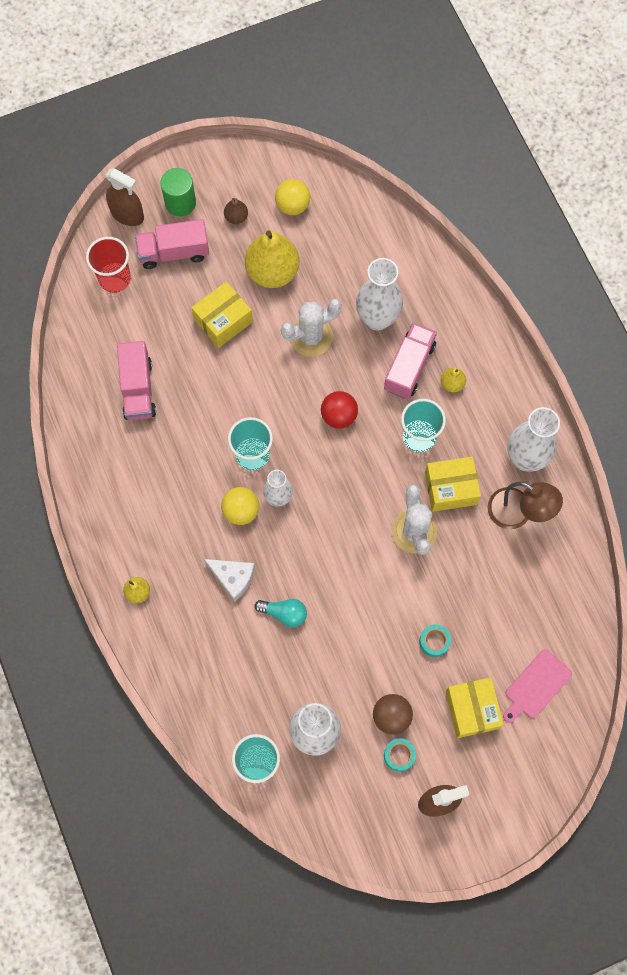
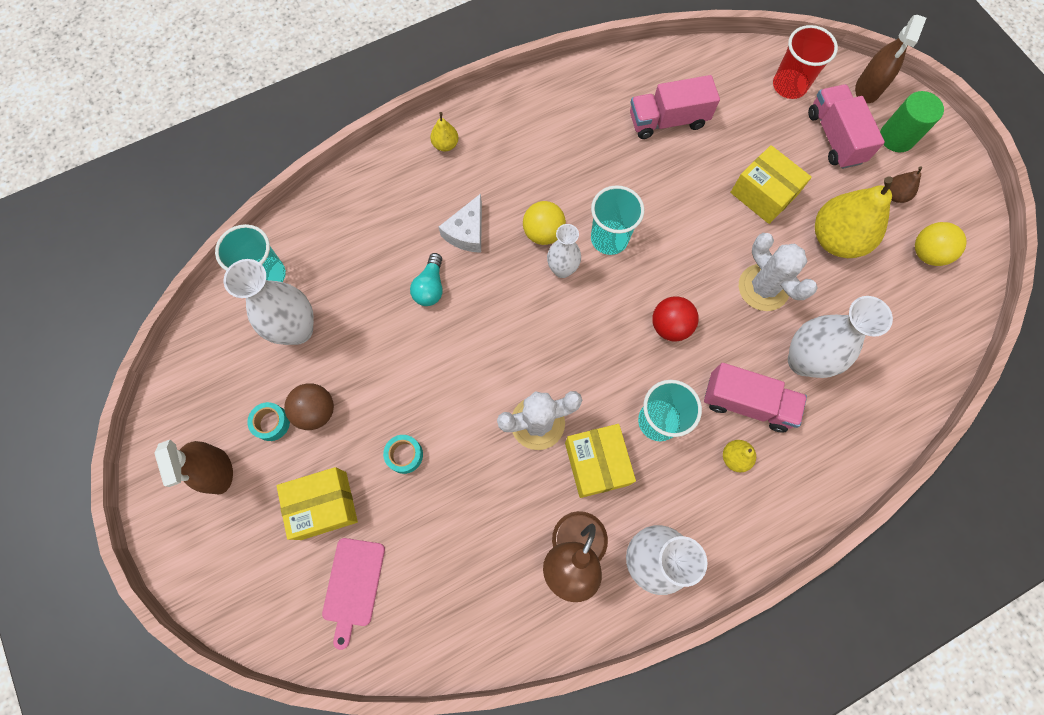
camera: 85 degrees right, 0 degrees up
(536, 686) = (353, 585): pink cutting board -> pink cutting board turned 120 degrees counterclockwise

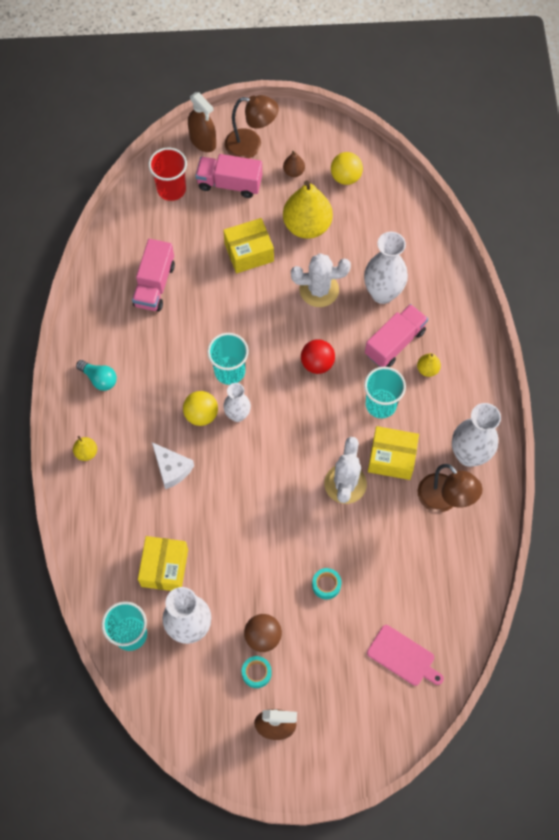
camera: 65 degrees left, 5 degrees down
(324, 505) = (337, 656): yellow box -> yellow box (164, 568)
(430, 287) = (204, 514): turquoise light bulb -> turquoise light bulb (99, 379)
(896, 137) = (251, 145): green cylinder -> brown lamp

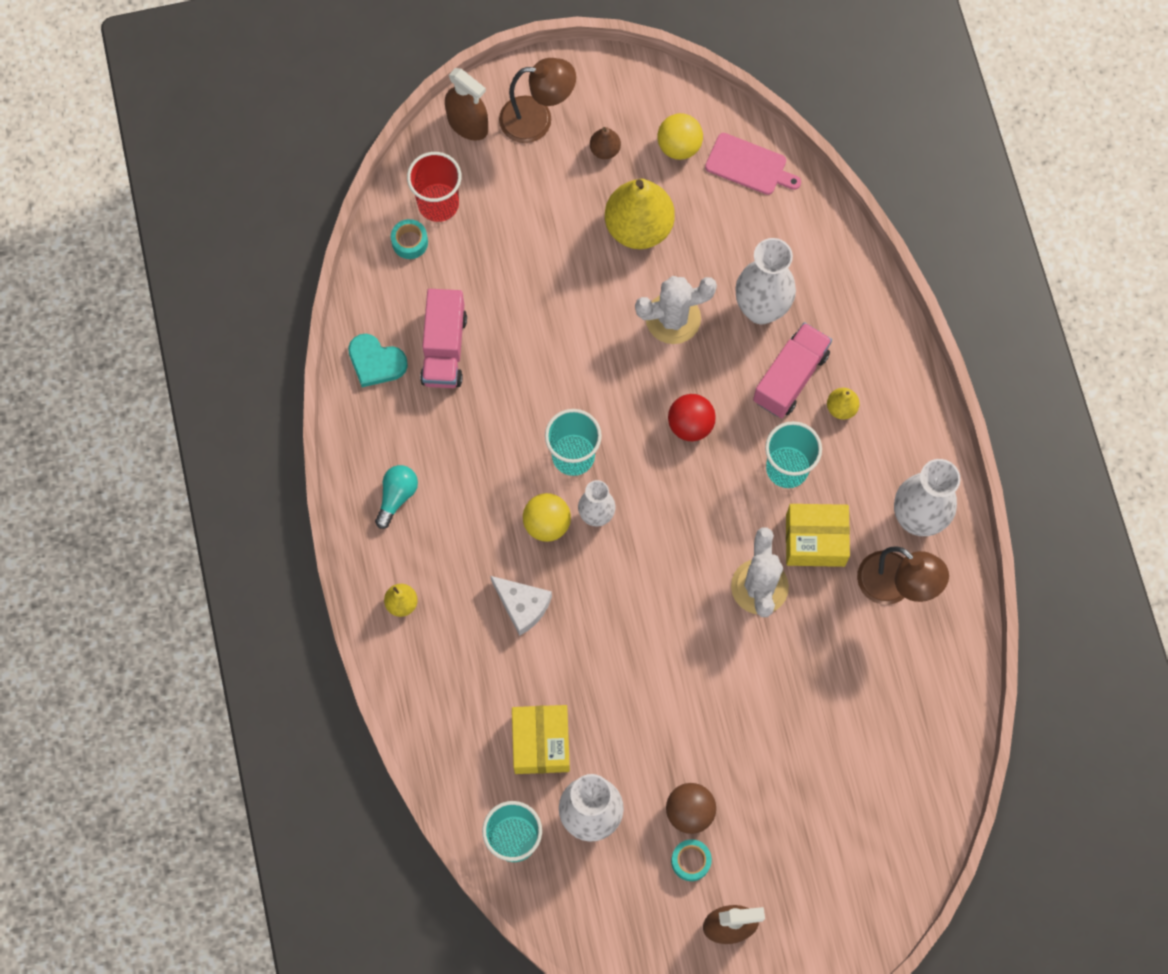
camera: 10 degrees left, 5 degrees up
(99, 379) = (397, 497): turquoise light bulb -> turquoise light bulb turned 90 degrees counterclockwise
(105, 286) = (376, 362): none -> turquoise heart
(229, 183) = (518, 182): pink truck -> none
(249, 252) = (565, 280): yellow box -> none
(326, 585) = (760, 728): turquoise tape -> turquoise tape (410, 242)
(403, 657) = (877, 806): pink cutting board -> pink cutting board (749, 165)

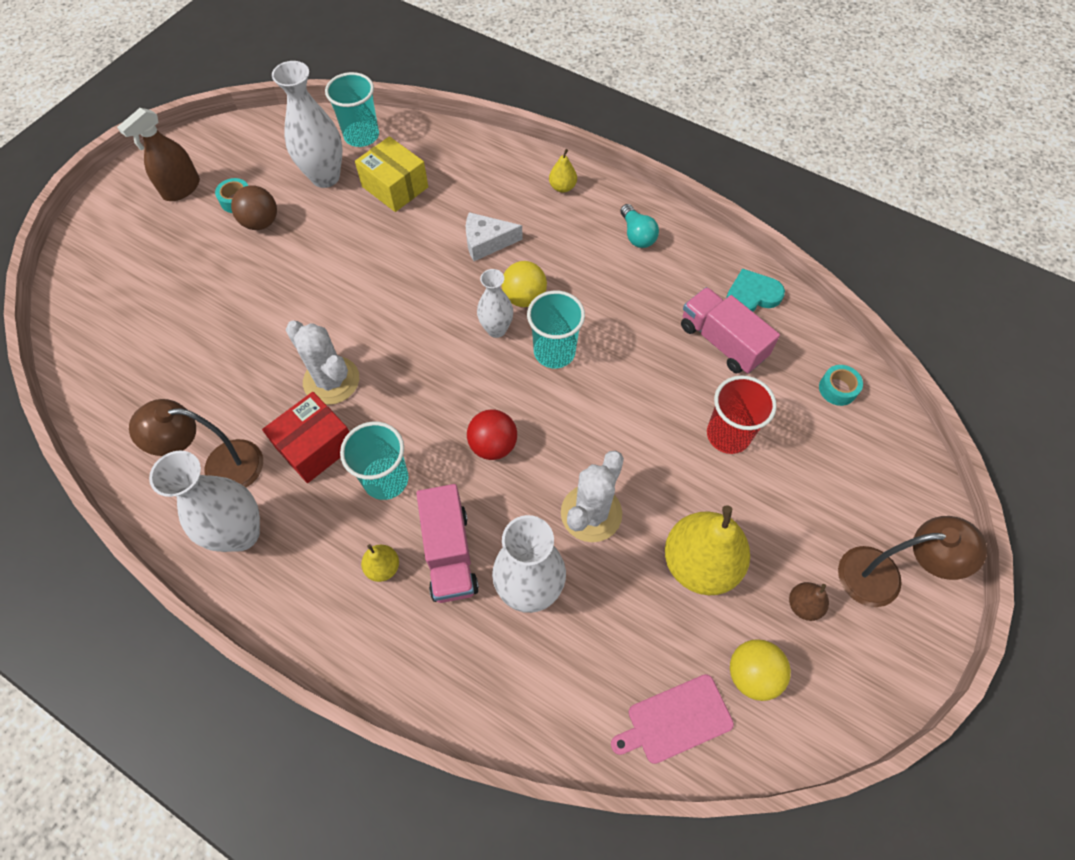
camera: 135 degrees right, 10 degrees down
(438, 204) = (857, 434): red cup -> red cup (728, 435)
(468, 124) = (922, 517): brown spray bottle -> none
(537, 119) = (883, 576): brown lamp -> brown lamp turned 135 degrees counterclockwise
(815, 540) = (315, 446): yellow box -> red box

